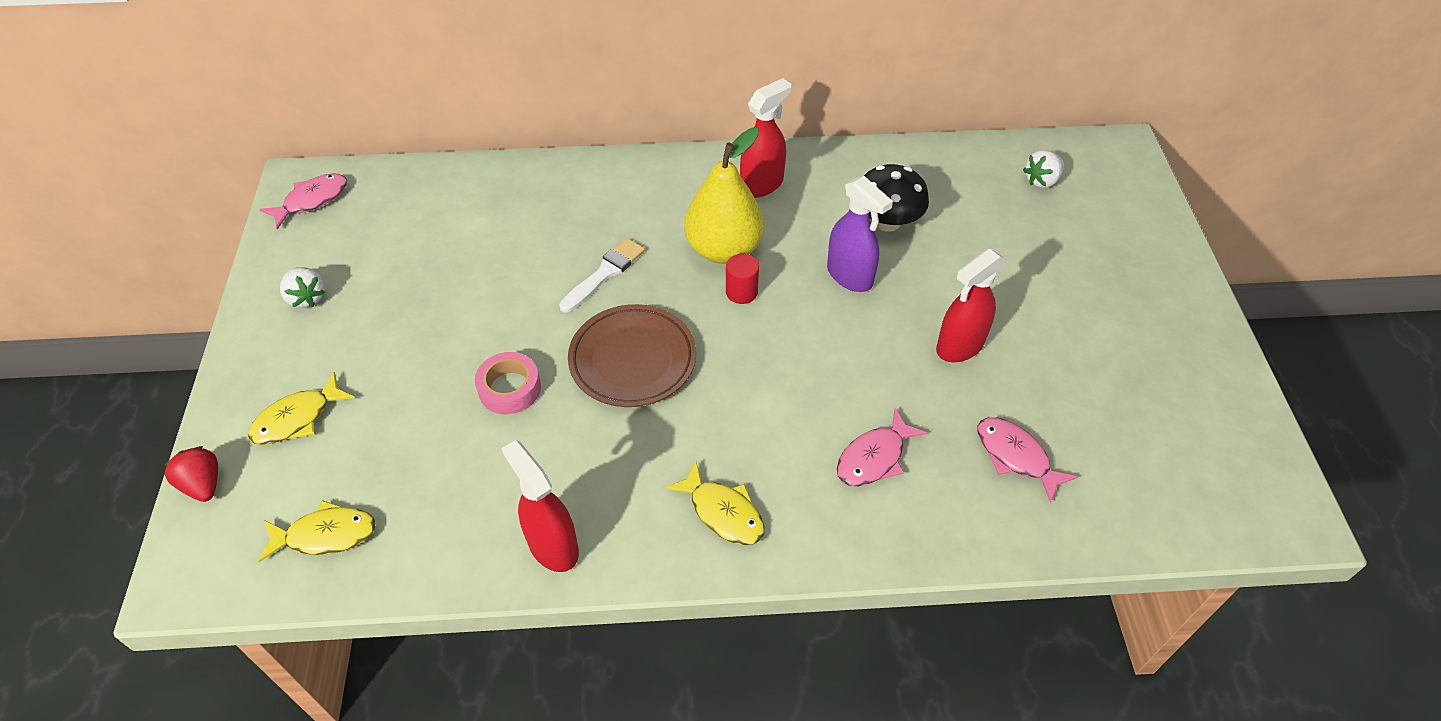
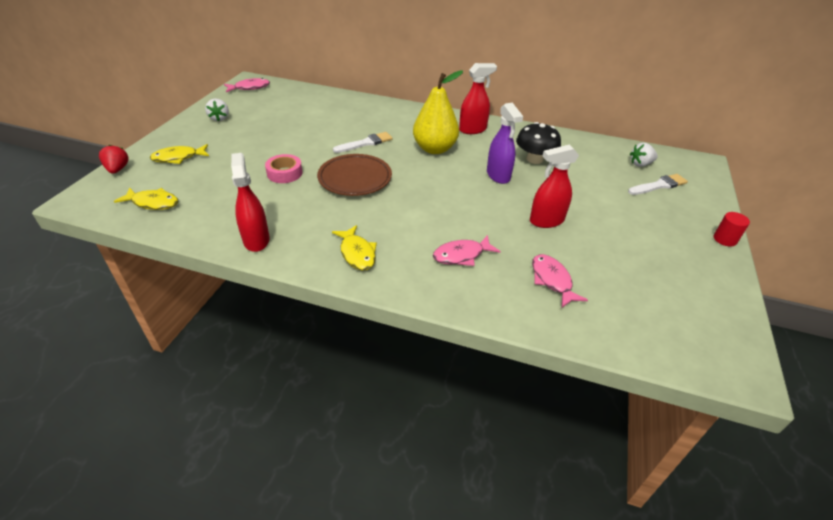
camera: 20 degrees right, 10 degrees down
(741, 292) = (432, 167): red cylinder -> red cylinder (725, 239)
(1082, 218) = (659, 185): none -> white brush

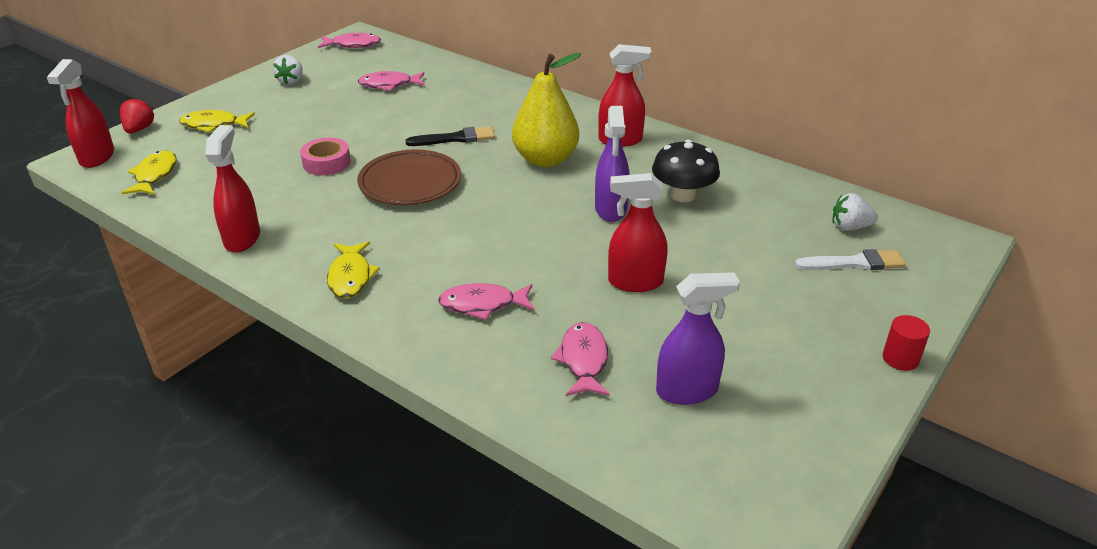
camera: 20 degrees right, 5 degrees down
(94, 196) = (97, 157): none -> red spray bottle
(153, 203) = (155, 175): yellow fish -> yellow fish turned 120 degrees counterclockwise
(294, 112) = (389, 85): none -> pink fish
(365, 143) = (455, 138): white brush -> black brush
(627, 286) = (687, 391): none -> purple spray bottle

